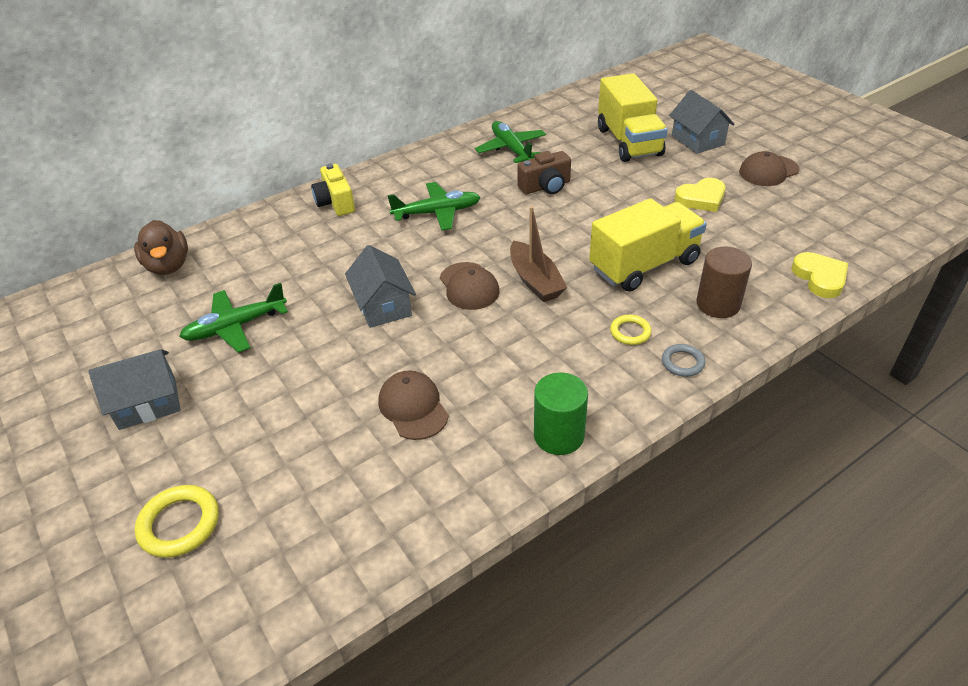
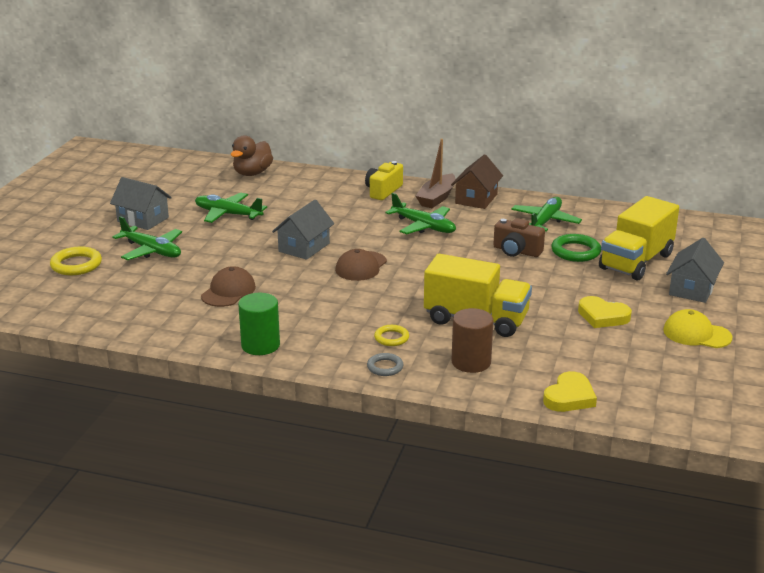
camera: 50 degrees right, 15 degrees down
(236, 431) = (151, 250): none -> green plane
(424, 162) = (476, 199): none -> brown house
(535, 281) = (399, 286): brown boat -> brown boat (437, 198)
(580, 160) = (575, 251): none -> green ring
(768, 171) = (696, 334): brown cap -> yellow cap

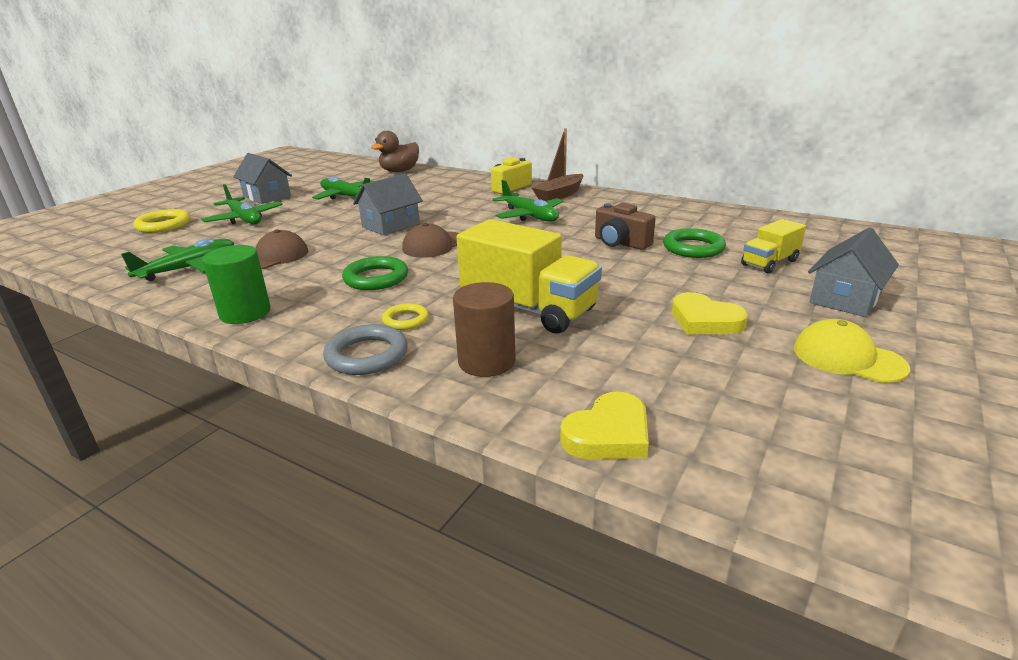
camera: 15 degrees right, 0 degrees up
(338, 304) = (376, 278): none -> green ring
(385, 367) = (367, 355): grey ring -> grey ring, size x1.61
(476, 199) = (600, 198): brown house -> none
(545, 222) = (667, 219): green plane -> green plane (188, 268)
(636, 262) = (769, 263): yellow truck -> yellow truck, size x0.55

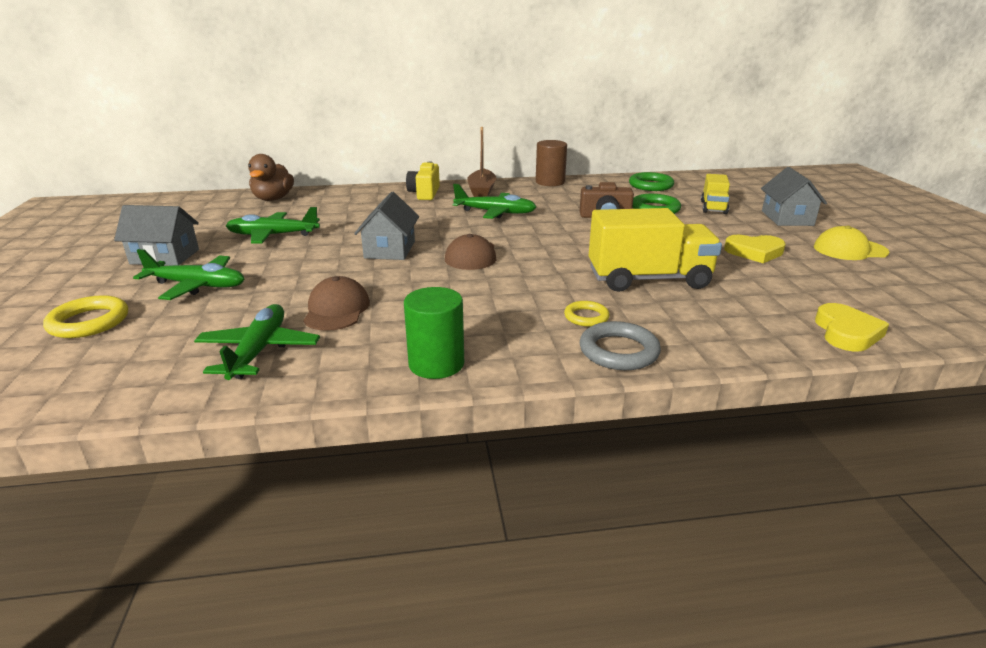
camera: 40 degrees left, 0 degrees up
(376, 278) = (486, 295): green ring -> green ring (651, 185)
(486, 361) = (702, 322): brown cylinder -> brown cylinder (550, 182)

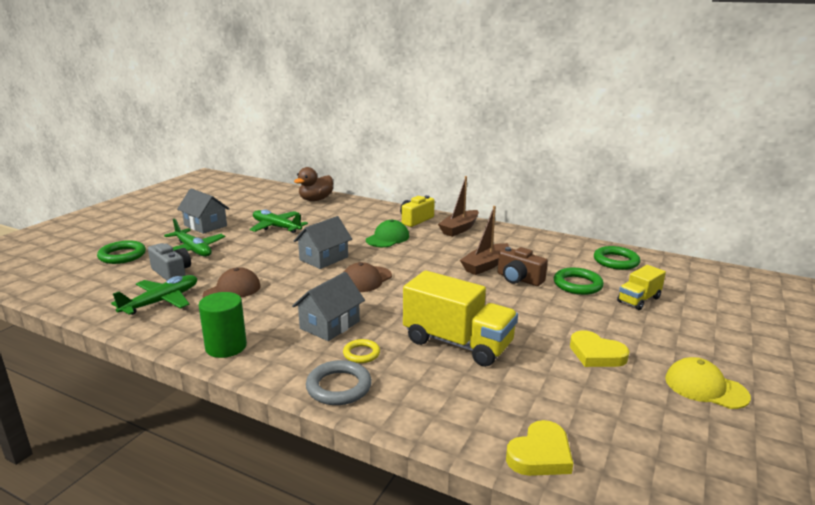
camera: 35 degrees right, 5 degrees down
(89, 322) = (122, 255): yellow ring -> green ring
(214, 318) = (172, 273): none -> grey camera
(425, 215) = (387, 238): none -> green cap
(495, 213) = (439, 250): green plane -> none
(550, 182) = (528, 234): brown cylinder -> none
(559, 214) = (485, 265): none -> brown boat
(787, 218) = (699, 334): grey house -> grey house (330, 325)

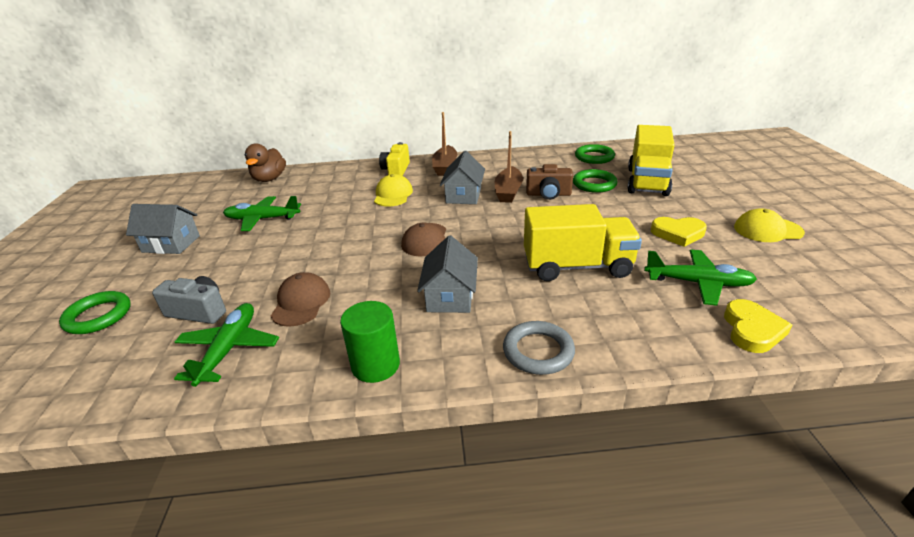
camera: 30 degrees left, 10 degrees up
(193, 250) = (191, 276): green plane -> green plane (697, 283)
(324, 258) = (356, 234): grey house -> grey house (463, 195)
(361, 354) = (515, 311): yellow ring -> none
(387, 238) = (393, 195): green cap -> yellow cap
(638, 300) = (647, 182): yellow truck -> yellow truck, size x1.83

